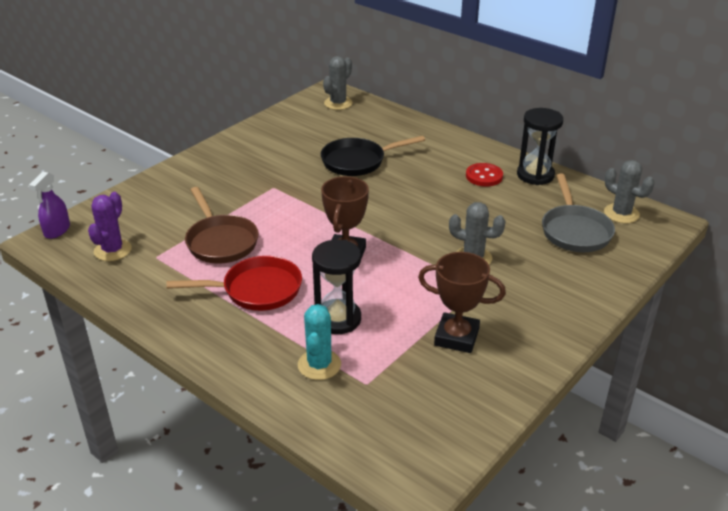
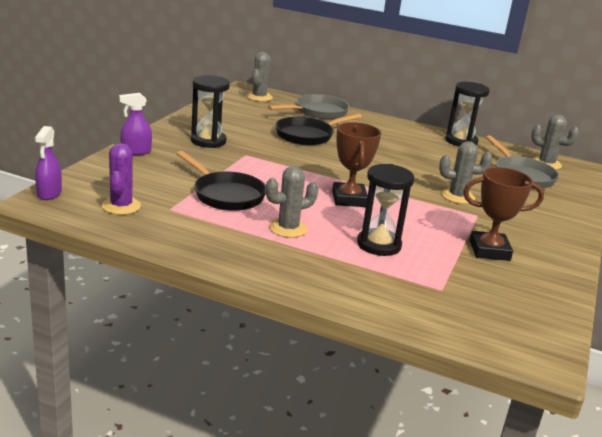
camera: 20 degrees left, 10 degrees down
(165, 179) = (136, 152): none -> purple spray bottle
(220, 241) = (226, 195): brown pan -> black pan
(245, 167) = (208, 141): none -> black hourglass
(256, 290) = (288, 228): red pan -> grey cactus
(319, 365) = (389, 279): turquoise cactus -> none
(391, 126) = (318, 112): none -> grey pan
(484, 176) = (421, 143): red button -> none

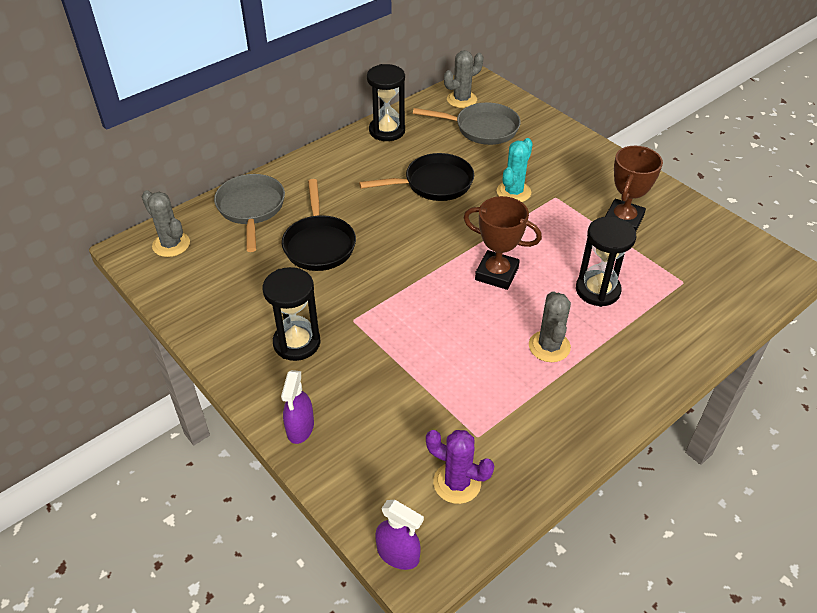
camera: 60 degrees left, 20 degrees up
(226, 195) = (456, 373): black pan -> black pan (434, 184)
(458, 196) = (513, 192): grey cactus -> turquoise cactus

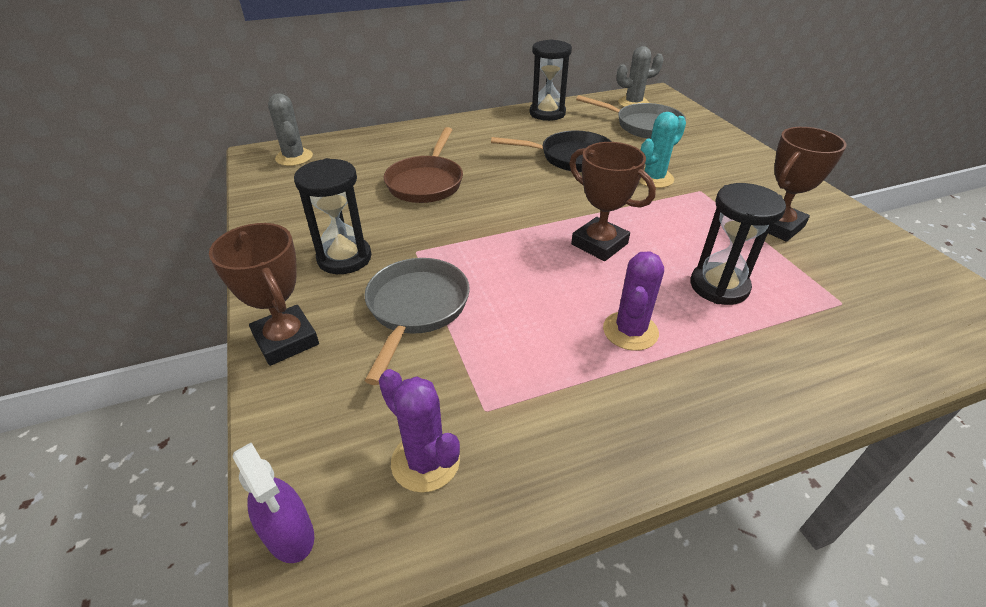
camera: 20 degrees right, 5 degrees down
(251, 209) = (384, 145): grey pan -> grey pan (416, 309)
(300, 428) = (286, 340): purple spray bottle -> brown trophy
(319, 244) = (426, 182): black pan -> brown pan
(549, 346) = (630, 331): grey cactus -> purple cactus

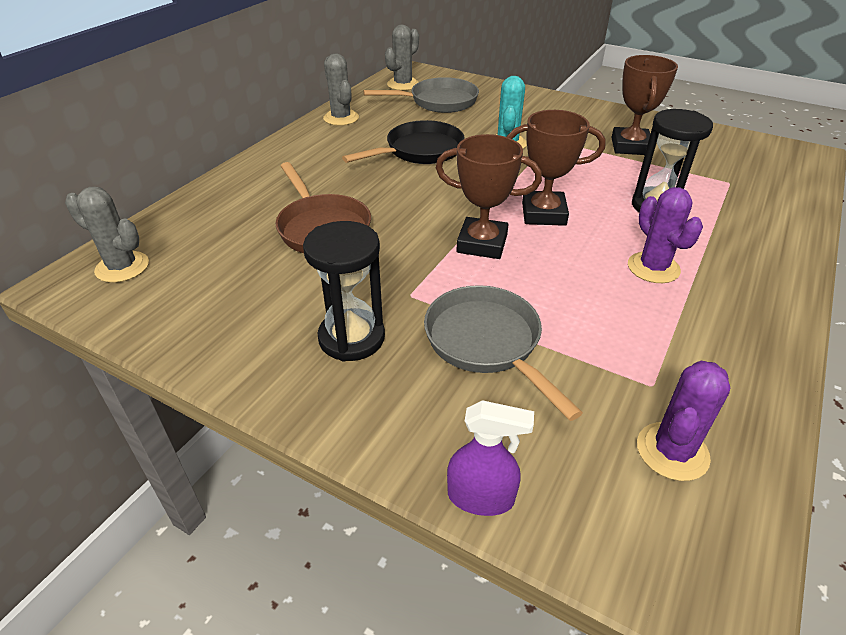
camera: 40 degrees left, 0 degrees up
(286, 340) = (416, 444): brown trophy -> brown trophy (482, 243)
(289, 534) = (671, 585): purple spray bottle -> purple spray bottle (481, 497)
(425, 461) = (672, 451): purple cactus -> purple cactus turned 60 degrees counterclockwise
(547, 113) = (341, 118): black hourglass -> grey cactus

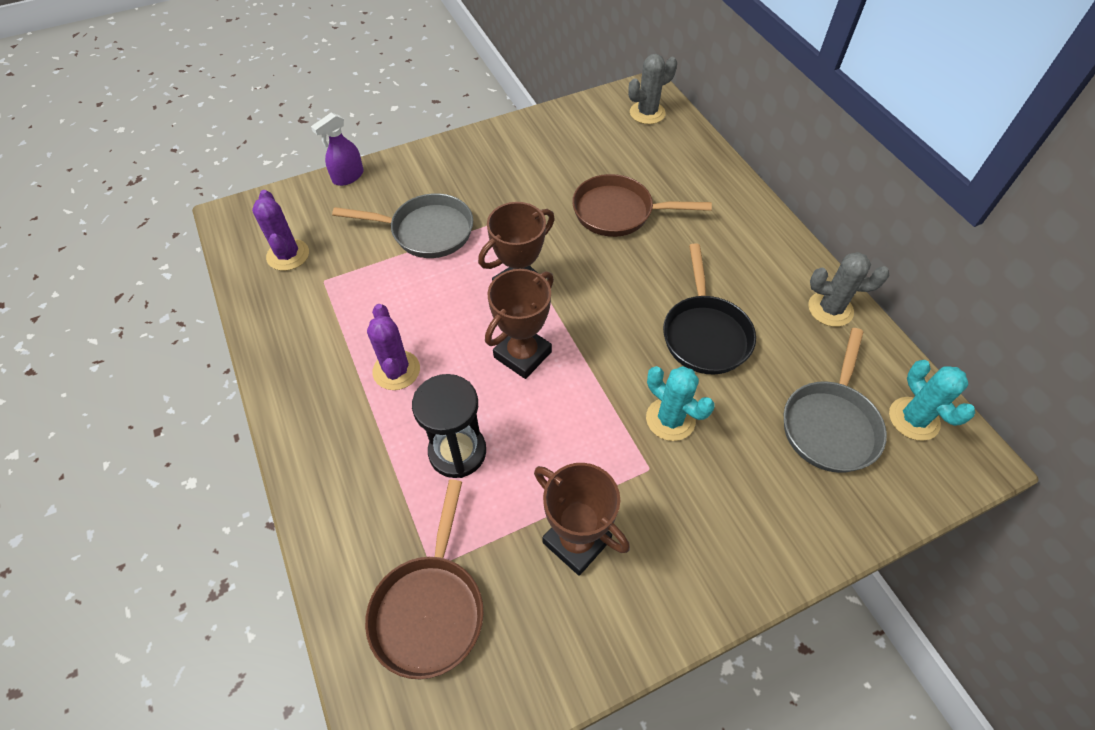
camera: 125 degrees right, 15 degrees up
(351, 338) = (488, 180): black hourglass -> none
(403, 84) = (913, 419): grey cactus -> turquoise cactus
(653, 268) = (396, 370): purple cactus -> purple cactus turned 60 degrees clockwise
(746, 173) = (430, 608): none -> brown pan

